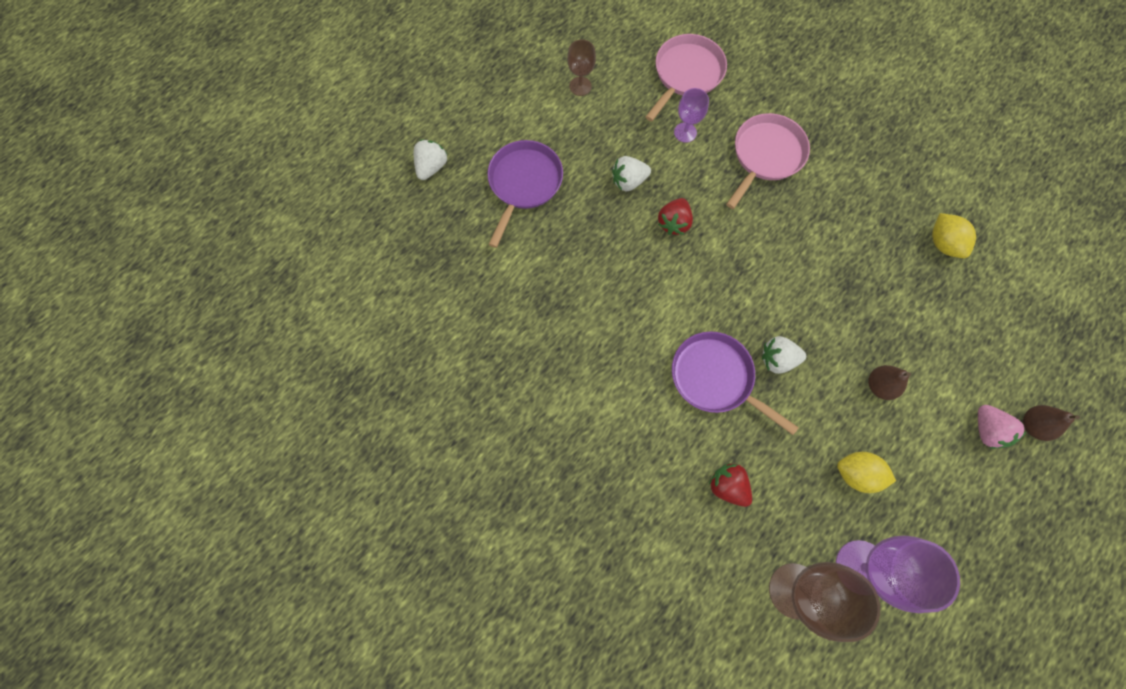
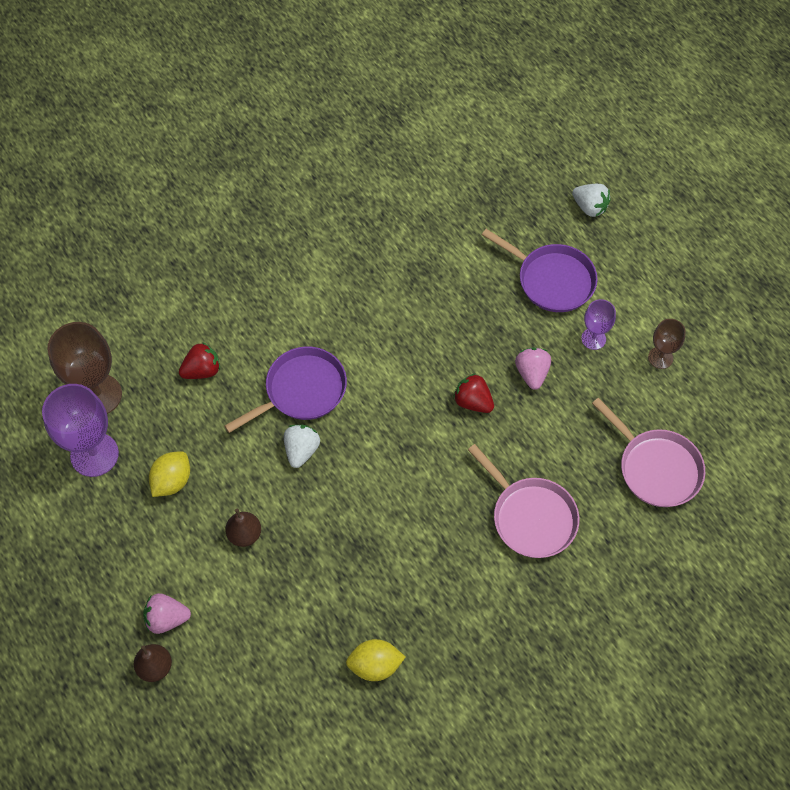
camera: 105 degrees right, 10 degrees down
(628, 181) = (532, 373): white strawberry -> pink strawberry
(685, 132) = (579, 444): purple goblet -> purple goblet (593, 339)

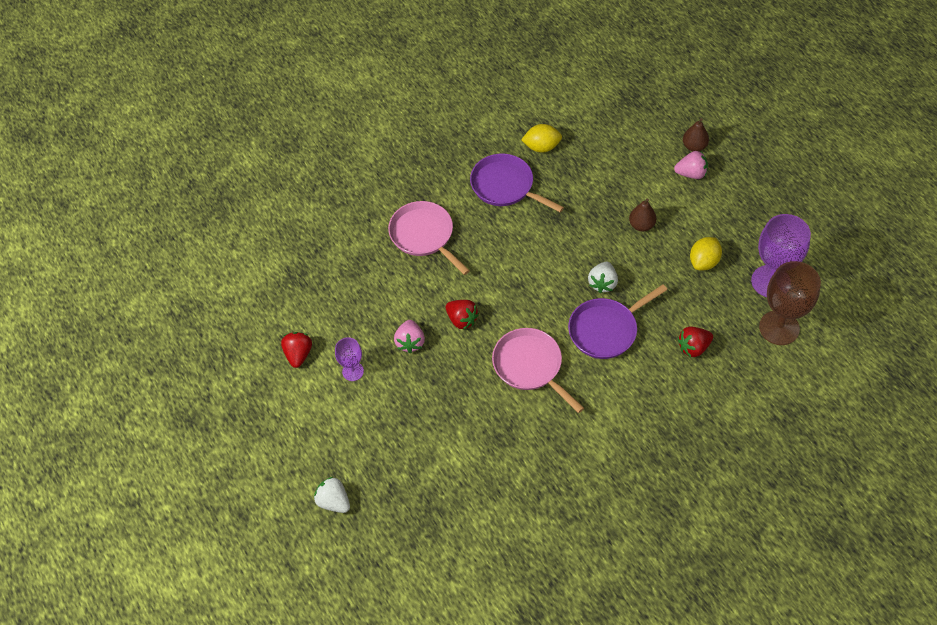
camera: 175 degrees left, 5 degrees down
(552, 280) = (381, 426): purple pan -> purple pan (505, 186)
(656, 468) = (321, 269): pink pan -> pink pan (530, 366)
(660, 357) = (298, 354): brown goblet -> red strawberry

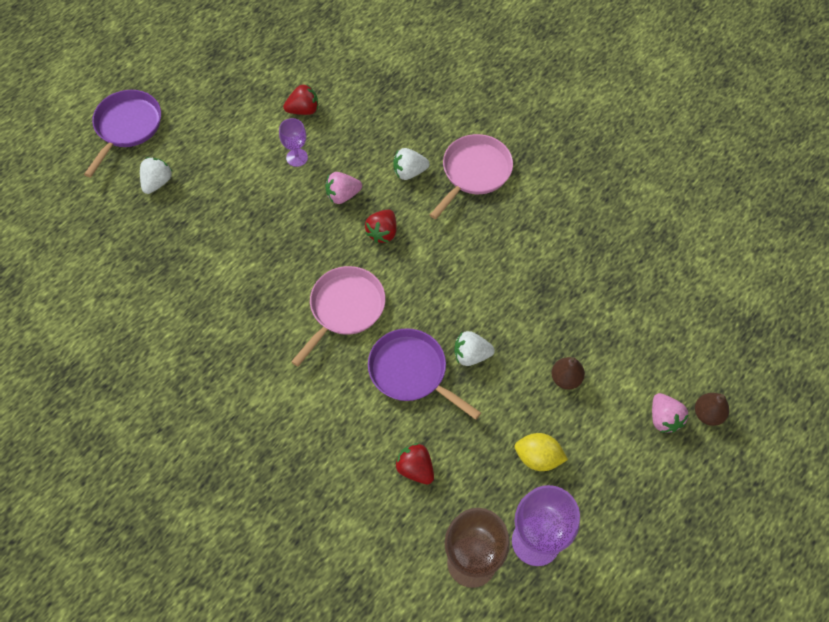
camera: 70 degrees right, 5 degrees up
(405, 284) = (409, 172): none -> white strawberry
(505, 186) = (566, 229): purple pan -> purple pan (127, 127)
(541, 147) = (636, 251): yellow lemon -> none

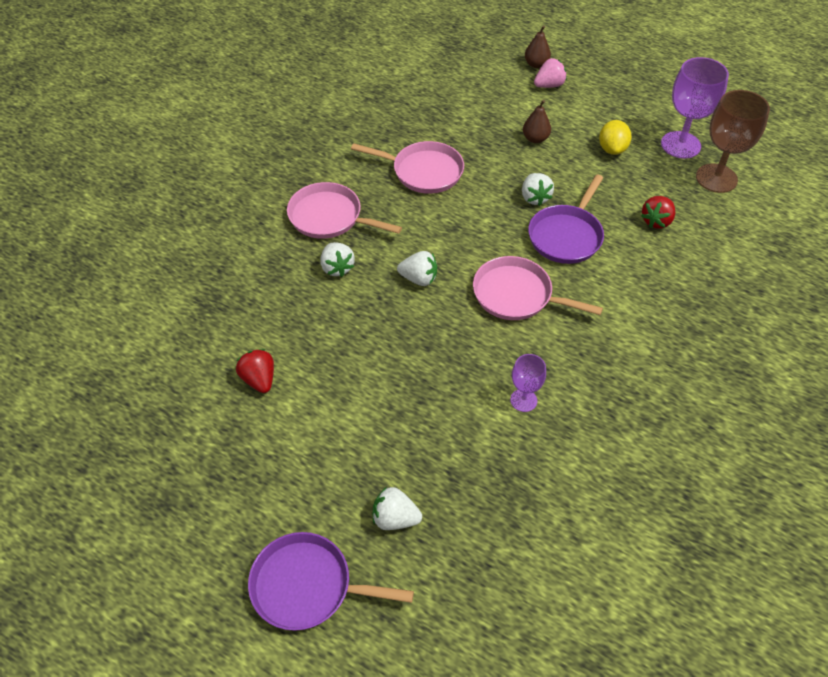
camera: 100 degrees left, 10 degrees down
(297, 157) = (332, 372): purple goblet -> purple goblet (523, 400)
(343, 195) = (378, 320): pink strawberry -> none
(382, 232) = (419, 279): red strawberry -> white strawberry
(526, 259) = (423, 171): none -> pink pan

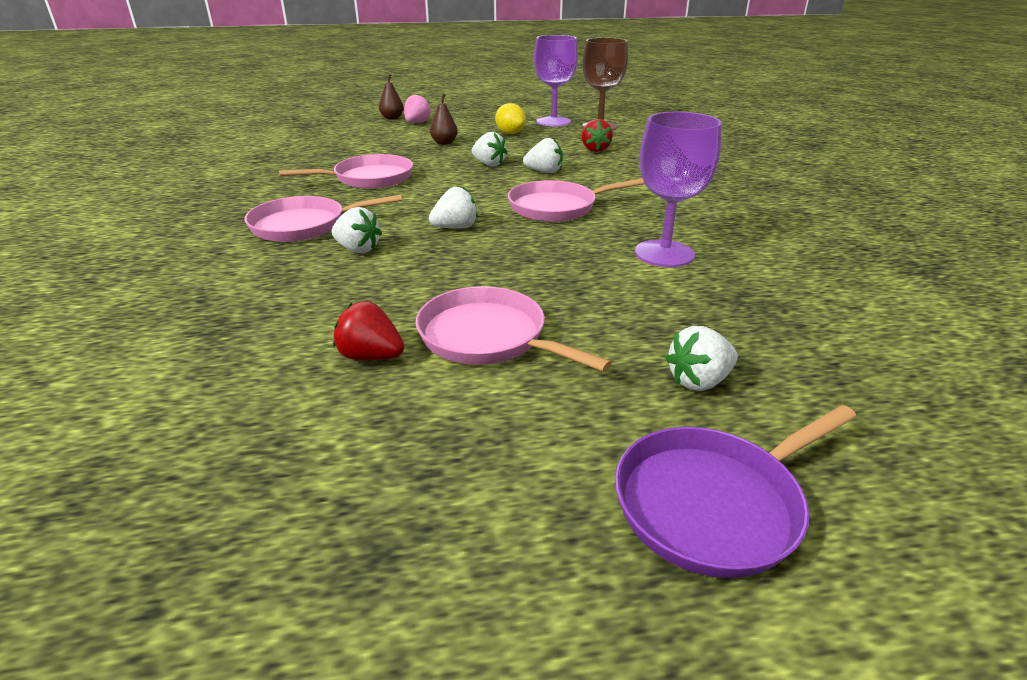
camera: 40 degrees left, 20 degrees down
(328, 405) = (488, 337): none -> pink pan
(523, 400) = (664, 253): purple goblet -> purple goblet, size x1.85
(566, 236) = (544, 172): purple pan -> white strawberry

